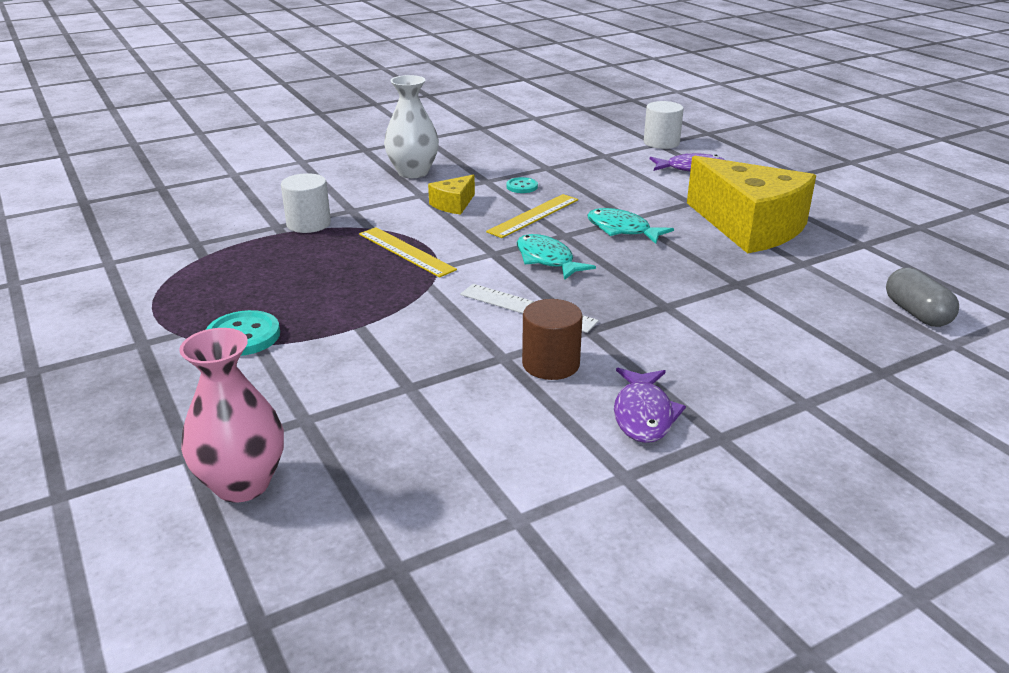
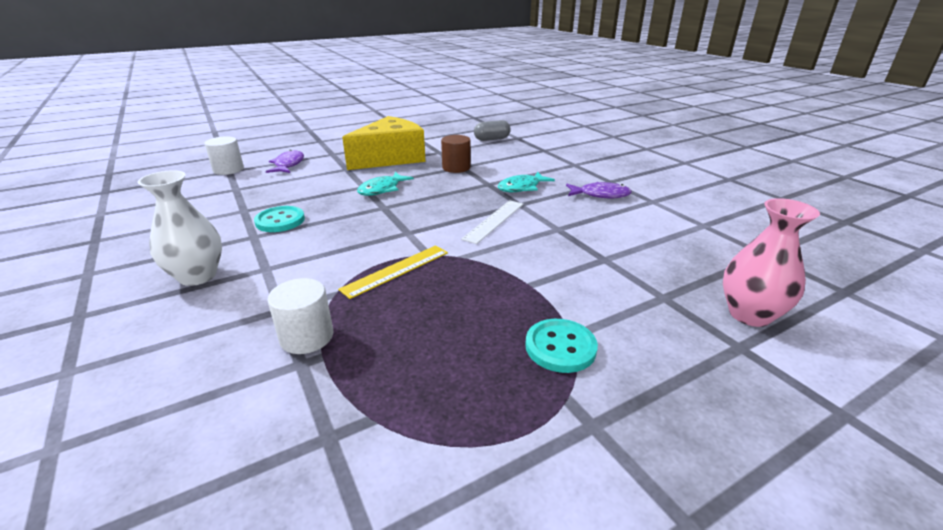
camera: 90 degrees left, 0 degrees up
(453, 204) = (301, 251): yellow cheese -> none
(522, 187) = (280, 221): turquoise button -> turquoise button, size x1.67
(533, 215) = (344, 217): yellow ruler -> none
(547, 260) = (423, 213): turquoise fish -> turquoise fish (521, 187)
(551, 364) = (561, 215): brown cylinder -> brown cylinder (456, 168)

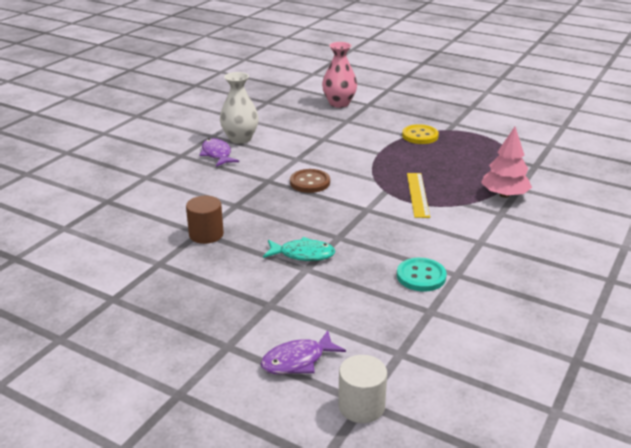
camera: 120 degrees left, 0 degrees up
(198, 276) = (524, 263): white vase -> white vase (240, 139)
(307, 337) = (504, 195): white cylinder -> pink tree
(390, 158) = (208, 289): yellow cheese -> none
(396, 270) = (417, 194): yellow ruler -> yellow ruler turned 75 degrees clockwise
(492, 139) = (81, 243): grey capsule -> none
(494, 221) = (310, 182): white ruler -> brown button
(521, 187) = (231, 188): turquoise fish -> none
(560, 347) = (420, 136): turquoise button -> yellow button

